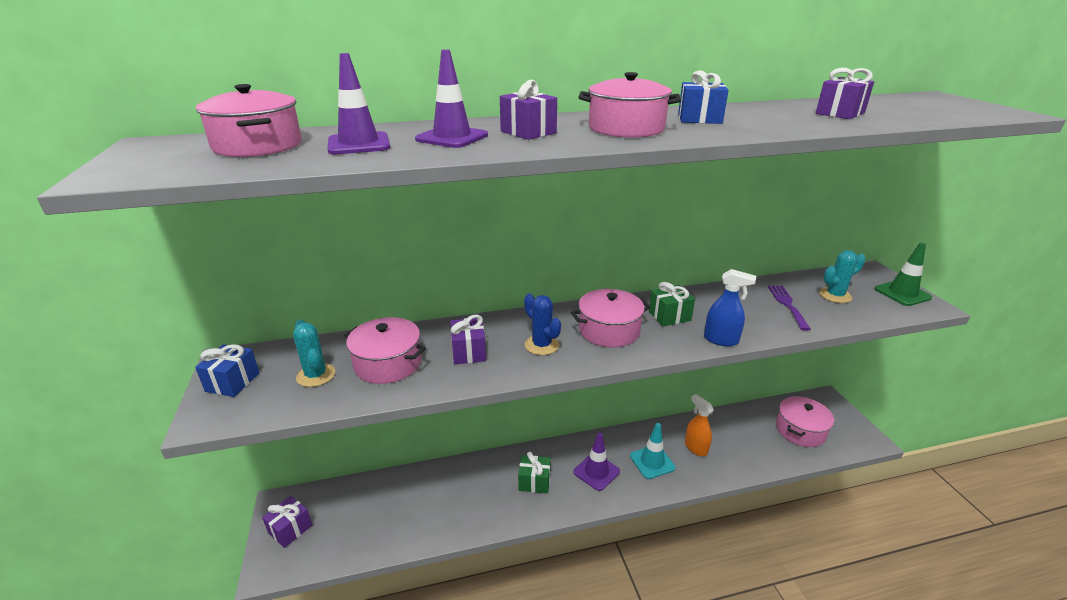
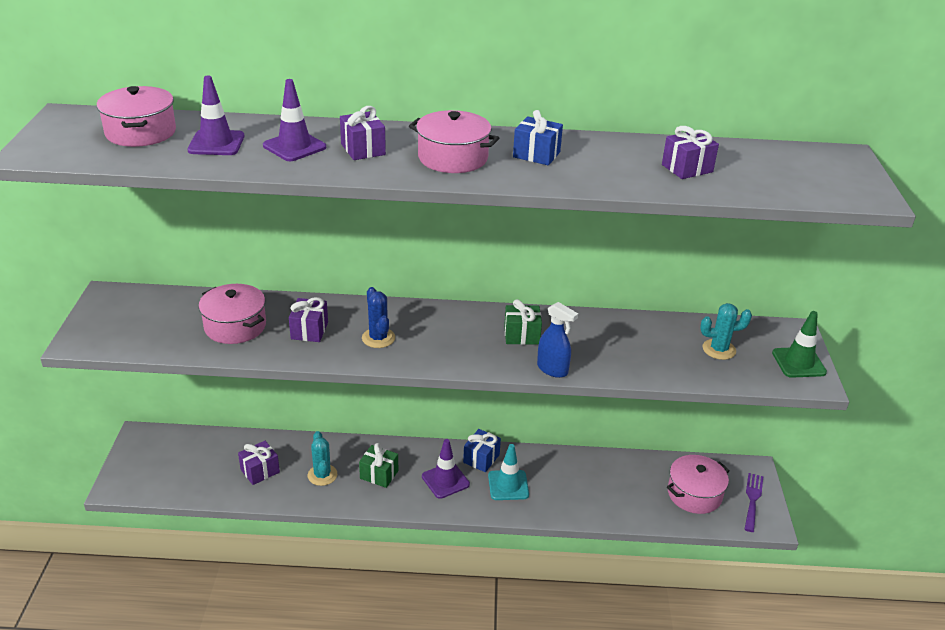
camera: 15 degrees right, 5 degrees up
(233, 382) = (105, 315): blue gift -> blue gift (481, 458)
(290, 529) = (143, 460): purple gift -> purple gift (260, 471)
(316, 375) = (172, 324): turquoise cactus -> turquoise cactus (322, 475)
(609, 330) = (451, 337): pink pot -> none
(695, 448) = (563, 483): orange spray bottle -> none
(787, 305) = (655, 348): purple fork -> purple fork (752, 499)

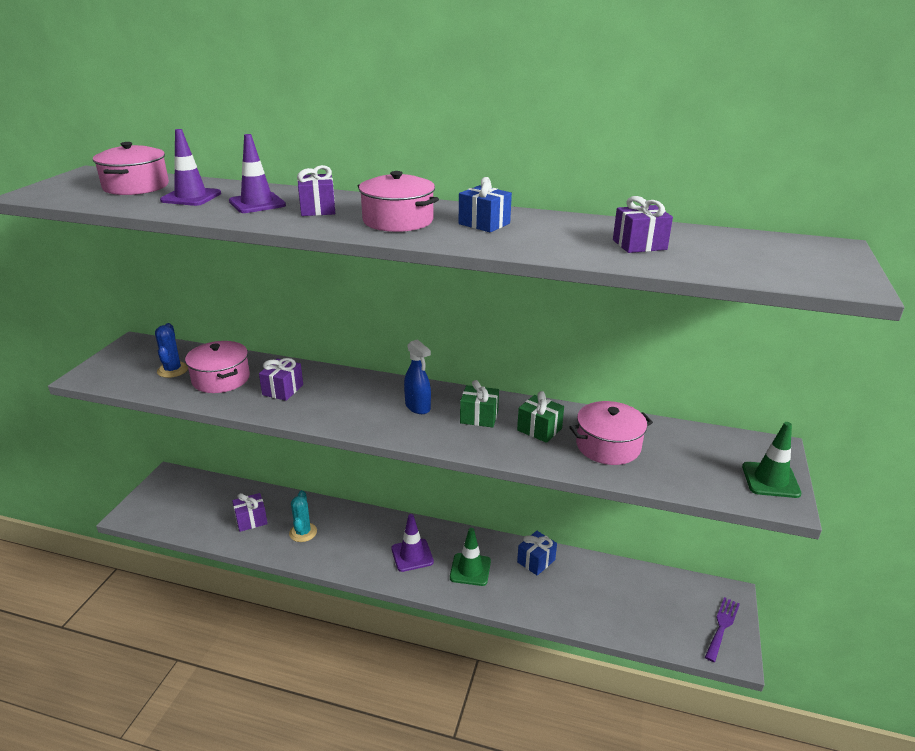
camera: 15 degrees right, 5 degrees down
(378, 338) = (341, 403): blue cactus -> blue cactus (173, 370)
(379, 474) = (353, 540): green gift -> green gift (539, 429)
(481, 458) = (453, 540): blue gift -> blue gift (536, 561)
(508, 485) = (470, 569): turquoise traffic cone -> green traffic cone
(552, 369) = (496, 452): blue spray bottle -> blue spray bottle (418, 407)
(694, 494) = (659, 610): pink pot -> pink pot (608, 446)
(719, 349) = (682, 455): turquoise cactus -> none

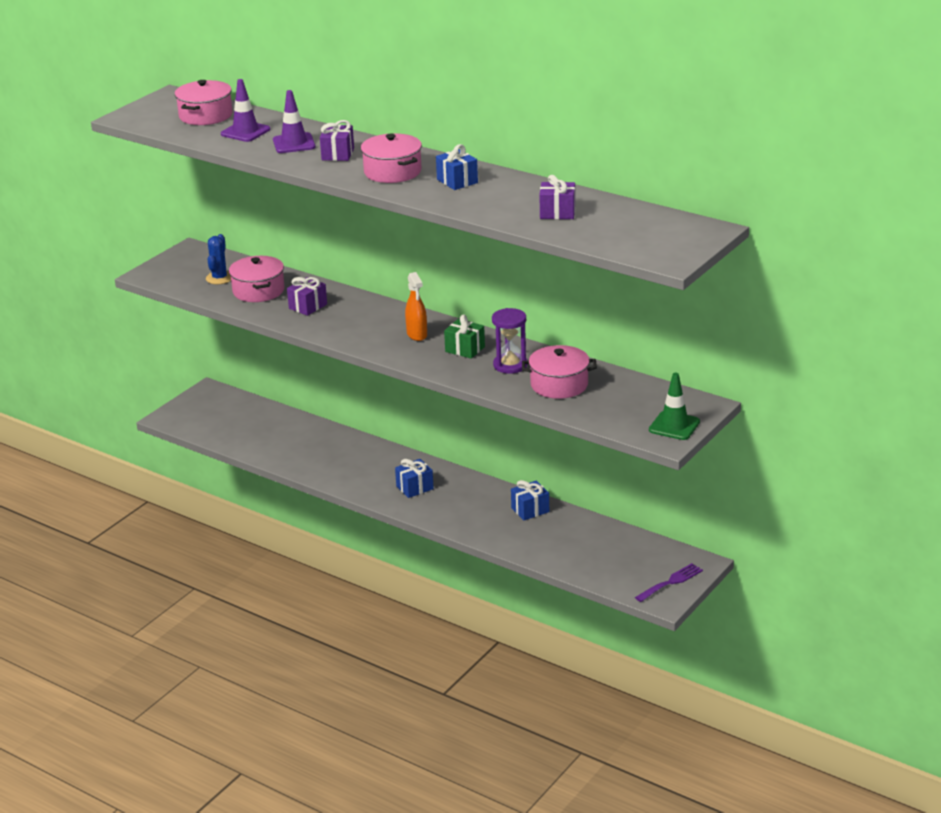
camera: 20 degrees right, 0 degrees up
(251, 520) = (276, 438): purple gift -> none
(303, 532) = (321, 455): turquoise cactus -> none
(412, 555) = (414, 488): purple traffic cone -> blue gift
(418, 407) = (417, 335): blue spray bottle -> orange spray bottle
(470, 569) = (463, 506): green traffic cone -> none
(539, 429) = (510, 365): green gift -> purple hourglass

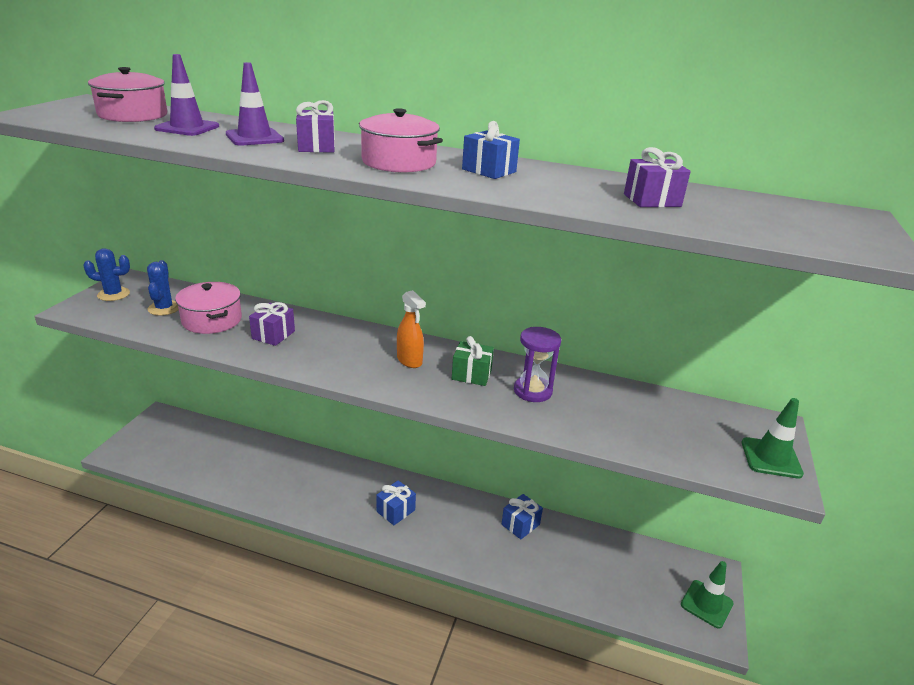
camera: 20 degrees left, 0 degrees up
(177, 263) = (113, 294): none -> blue cactus
(559, 385) = (603, 412): pink pot -> none
(671, 582) = (706, 604): purple fork -> green traffic cone

